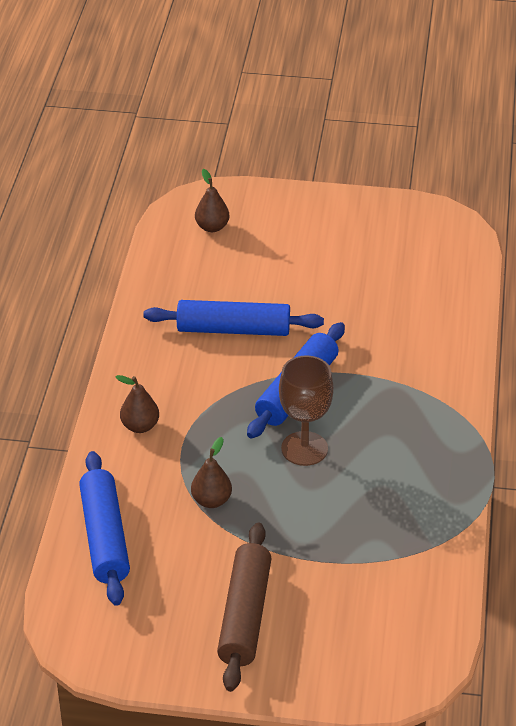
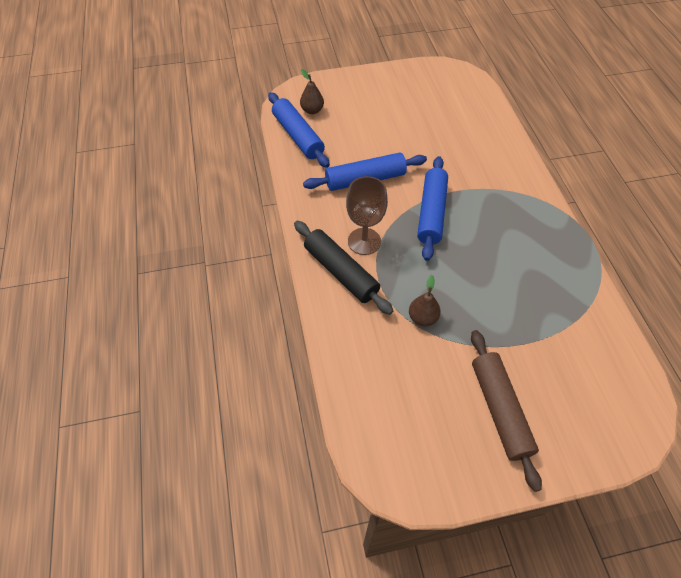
camera: 20 degrees left, 15 degrees up
(105, 537) = (363, 374): blue rolling pin -> blue rolling pin (298, 136)
(140, 426) = (341, 272): brown pear -> black rolling pin
(304, 448) = (461, 256): brown goblet -> brown goblet (364, 241)

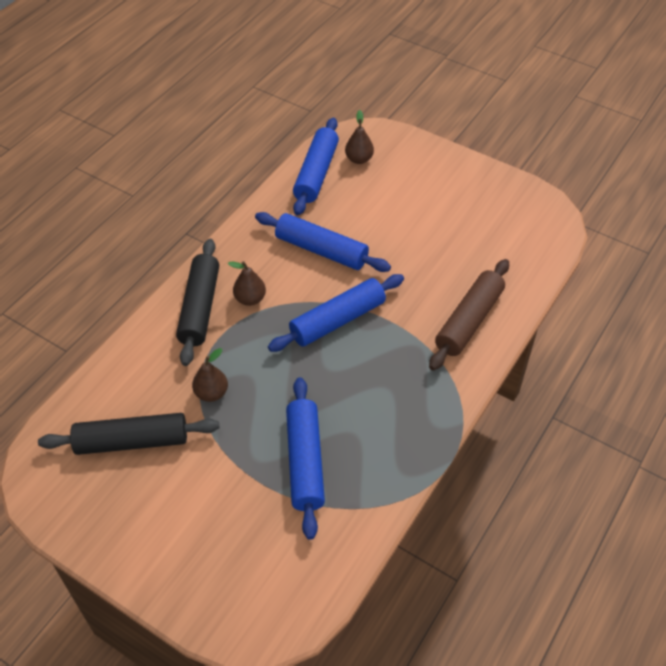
camera: 45 degrees right, 5 degrees down
(364, 241) = (250, 299): brown goblet -> brown pear
(418, 393) = (132, 441): none -> black rolling pin
(500, 409) = (171, 508): brown rolling pin -> brown rolling pin (469, 321)
(528, 308) = (305, 461): none -> blue rolling pin

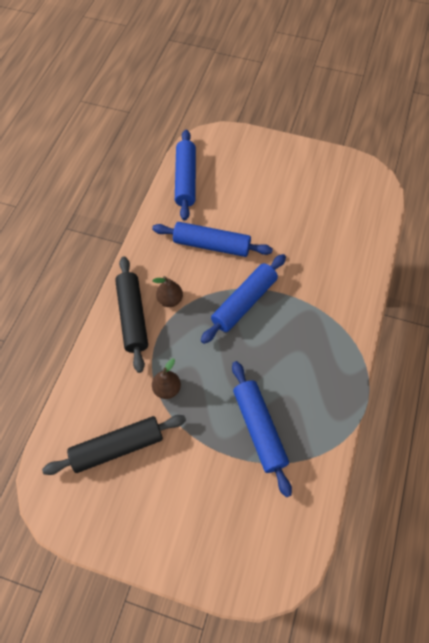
camera: 15 degrees left, 10 degrees up
(359, 159) = (214, 160): brown pear -> none
(469, 321) = (342, 280): brown rolling pin -> none

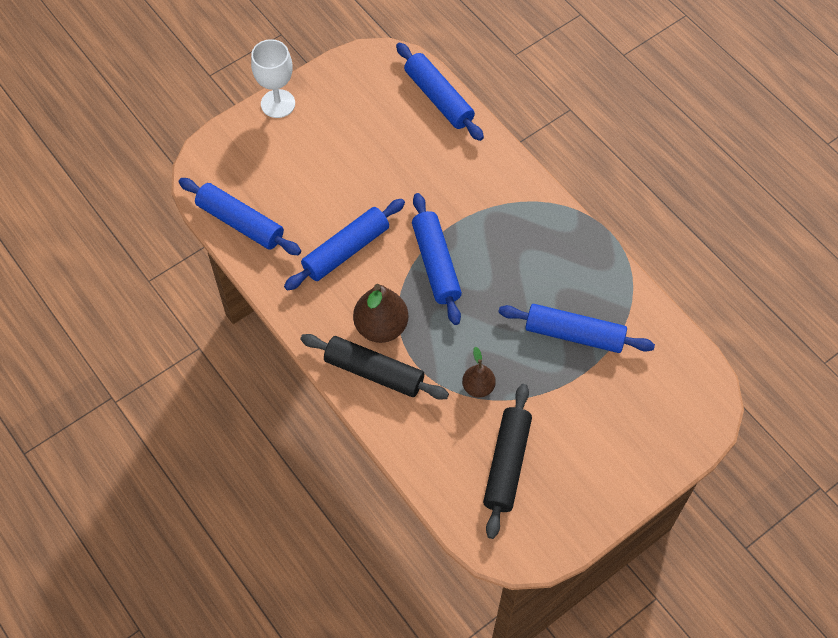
camera: 55 degrees left, 0 degrees up
(170, 300) = (381, 327): brown pear -> brown pear, size x1.69
(286, 146) = (278, 104): none -> white goblet
(374, 225) = (438, 98): none -> blue rolling pin

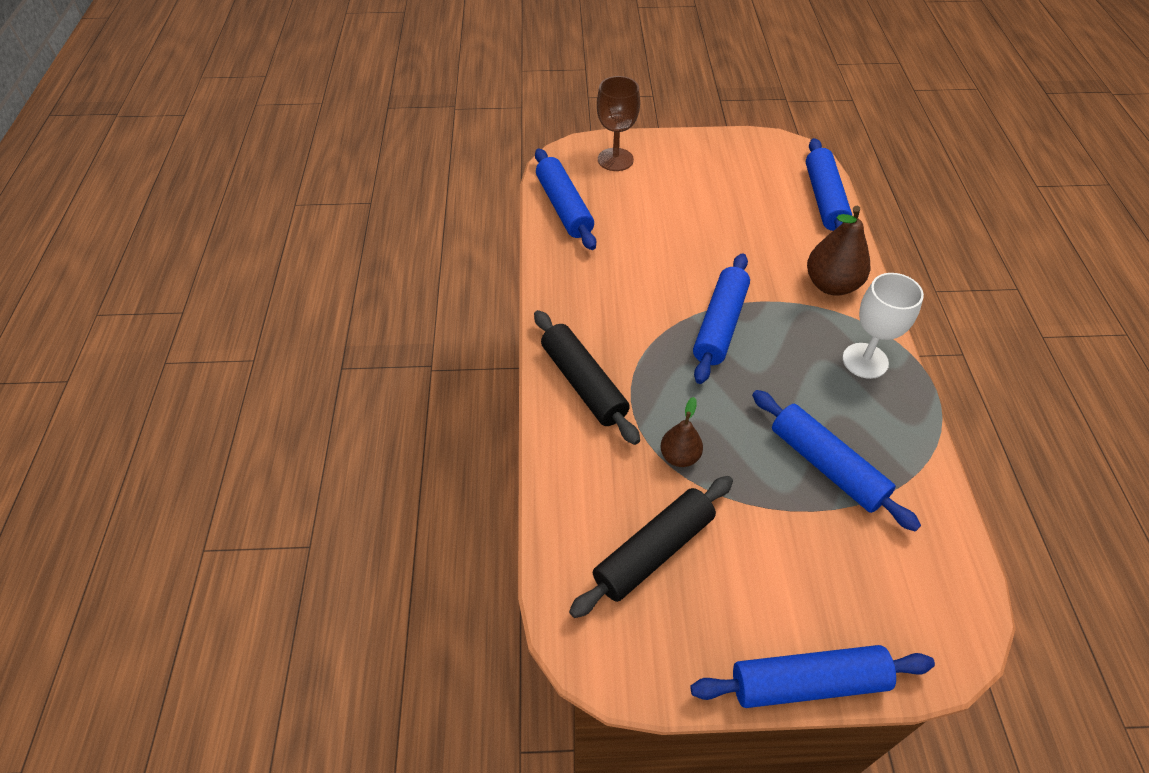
camera: 35 degrees right, 10 degrees down
(246, 149) = (615, 159): none -> brown goblet
(278, 104) = (669, 142): white goblet -> white goblet (865, 361)
(346, 250) = (640, 272): blue rolling pin -> blue rolling pin (808, 683)
(381, 327) = (622, 349): brown pear -> brown pear (831, 285)

